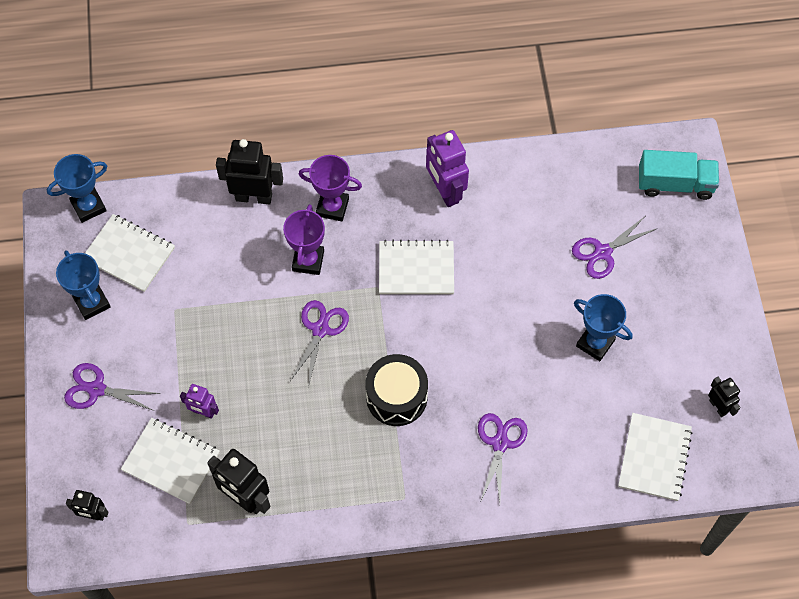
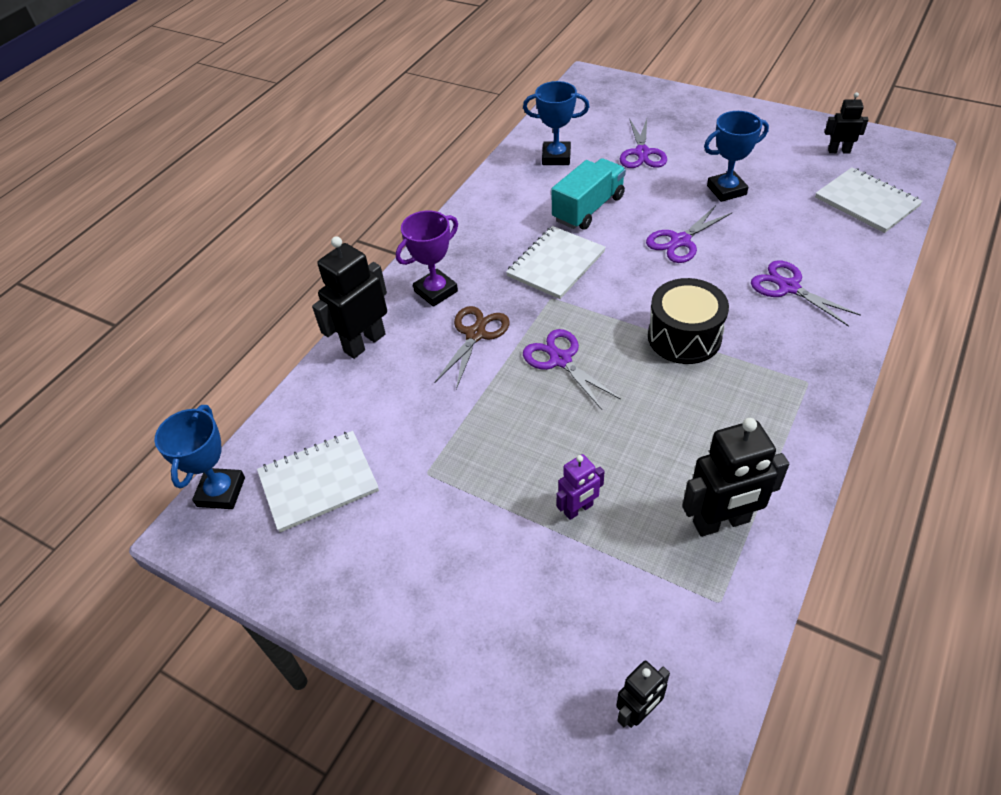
camera: 50 degrees left, 15 degrees down
(92, 303) = (342, 552): blue trophy -> blue trophy (556, 157)
(96, 389) = (460, 609): purple scissors -> purple scissors (680, 241)
(171, 461) = (620, 576): white notebook -> none
(308, 261) = (475, 334): purple trophy -> brown scissors
(445, 191) = (496, 214): purple robot -> none
(675, 184) = (614, 96): turquoise truck -> turquoise truck (588, 208)

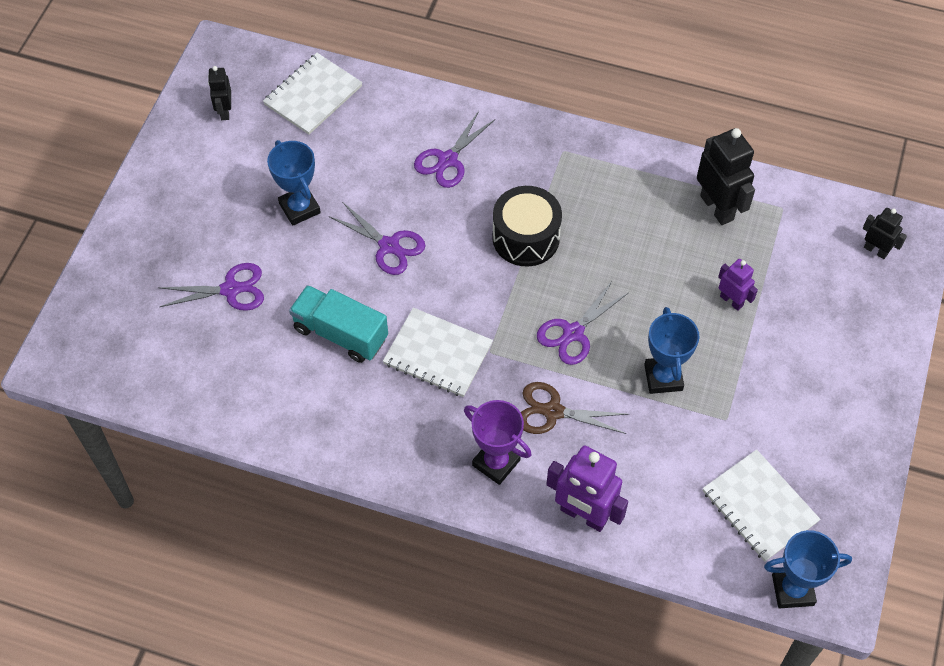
camera: 105 degrees left, 10 degrees up
(364, 343) = (583, 515): black robot -> purple robot
(556, 157) = (241, 378): blue trophy -> blue trophy (663, 377)

